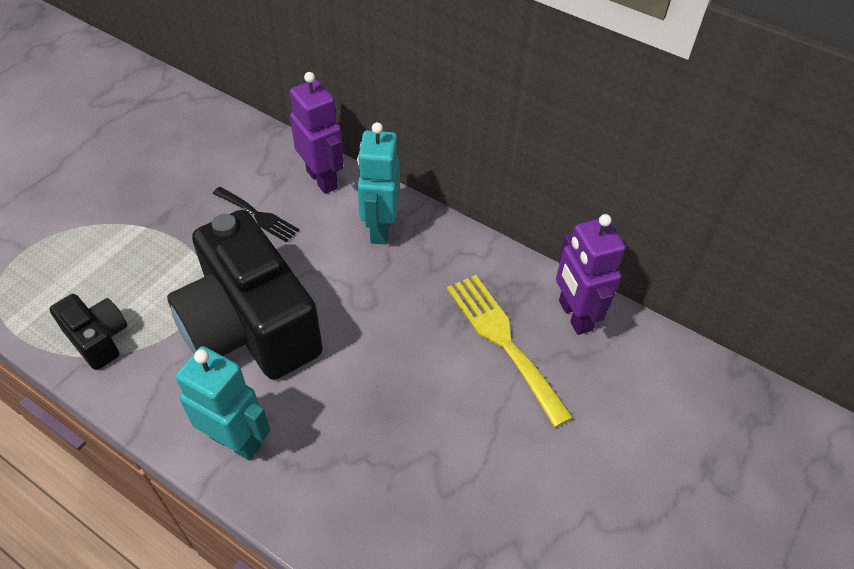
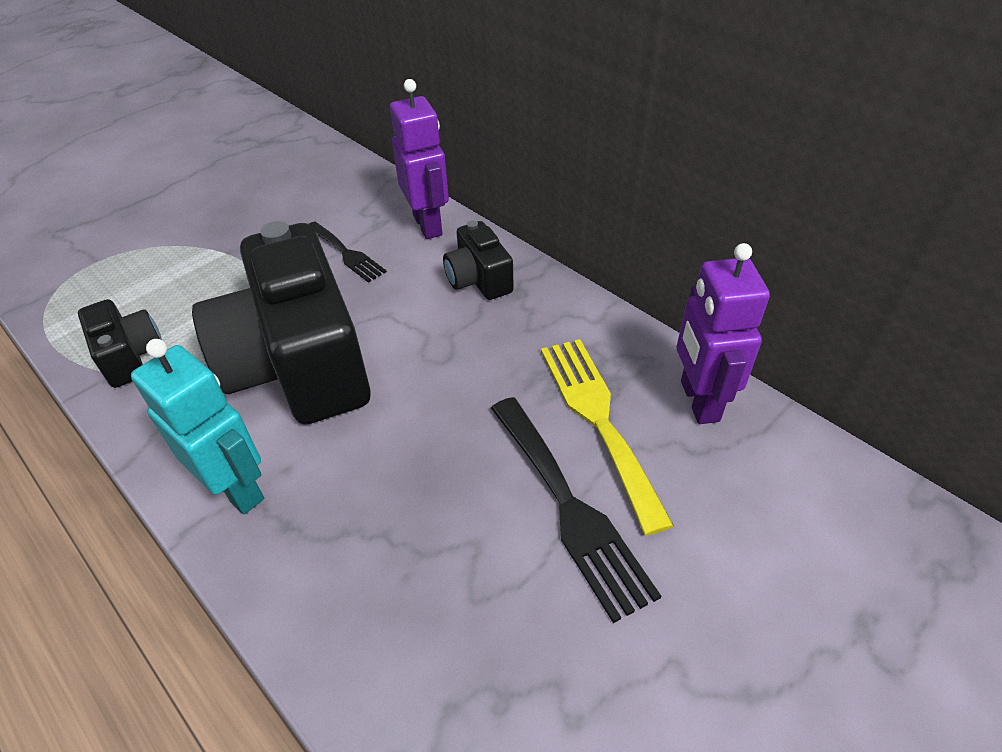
camera: 15 degrees right, 5 degrees down
(380, 228) = (478, 279): turquoise robot -> black camera
(496, 415) = (569, 507): none -> black fork

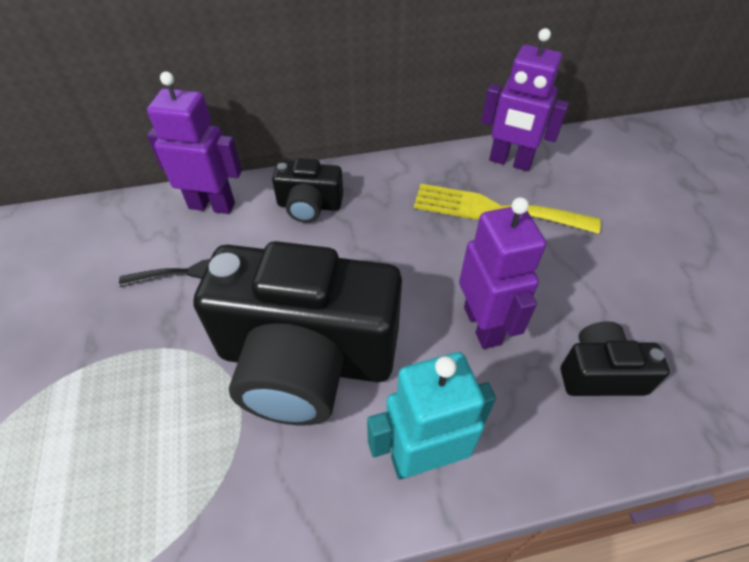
camera: 60 degrees left, 5 degrees up
(130, 356) = (165, 511): black camera -> black camera (600, 373)
(417, 474) = (483, 325): none -> purple robot
(569, 507) = (558, 257): black fork -> none

